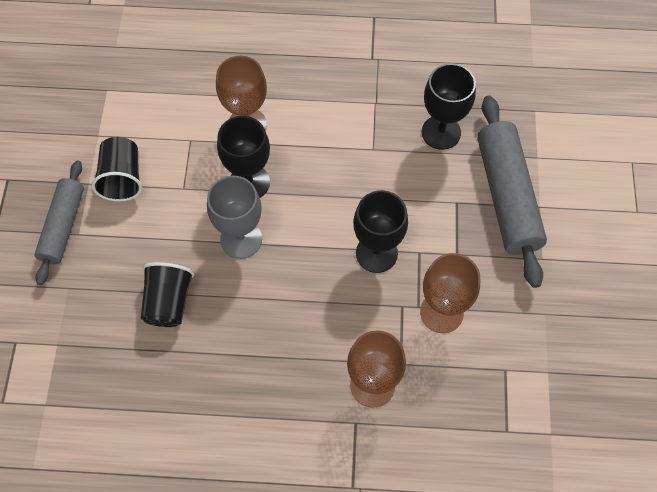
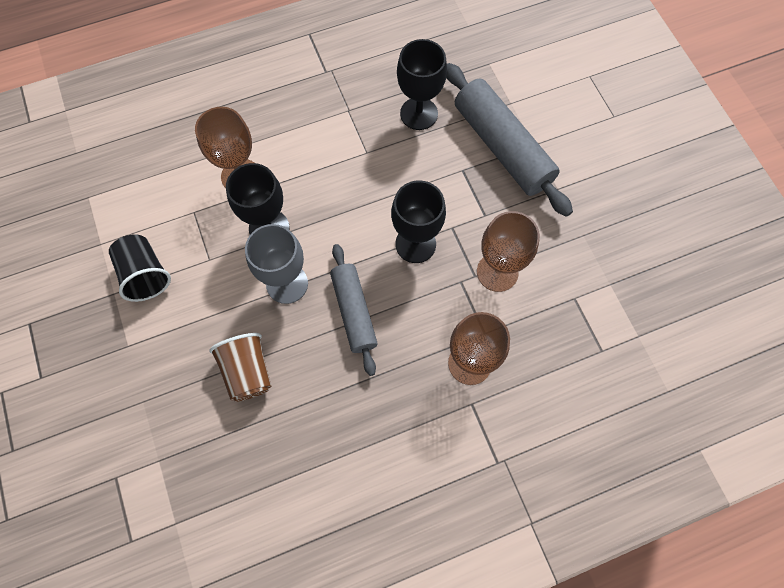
camera: 25 degrees left, 5 degrees up
(63, 226) = (108, 345): grey rolling pin -> grey rolling pin (354, 312)
(168, 302) = (248, 372): black cup -> brown cup

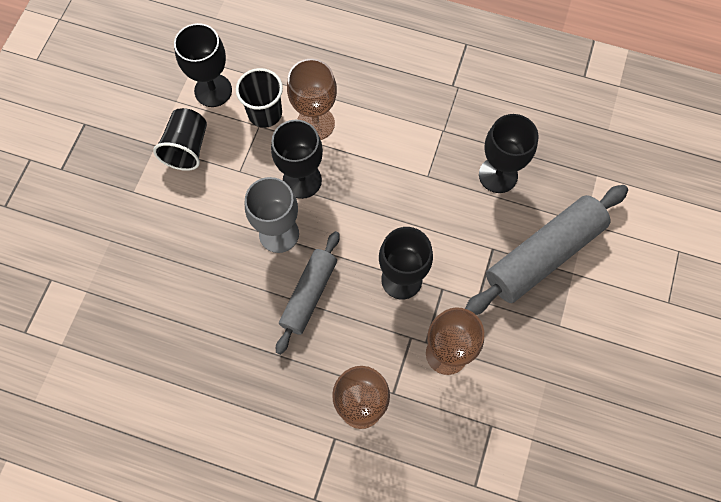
camera: 40 degrees right, 0 degrees up
(127, 212) = (213, 90): none -> black goblet
(190, 198) = (265, 113): none -> black cup
(248, 372) = (196, 277): brown cup -> none
(502, 147) = (543, 255): grey rolling pin -> grey rolling pin turned 45 degrees clockwise

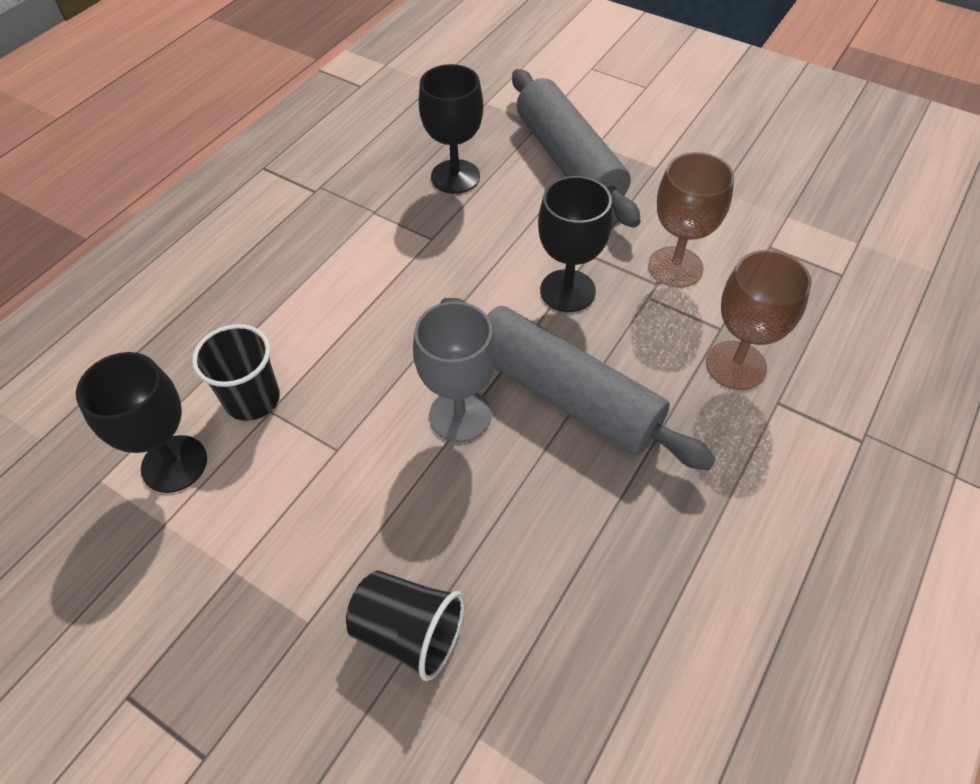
camera: 75 degrees left, 15 degrees down
(187, 148) = (262, 520): black cup -> black cup (409, 632)
(302, 180) = (384, 372): black goblet -> none
(309, 295) = (565, 395): grey rolling pin -> grey rolling pin, size x1.58
(315, 123) = (300, 340): brown goblet -> none

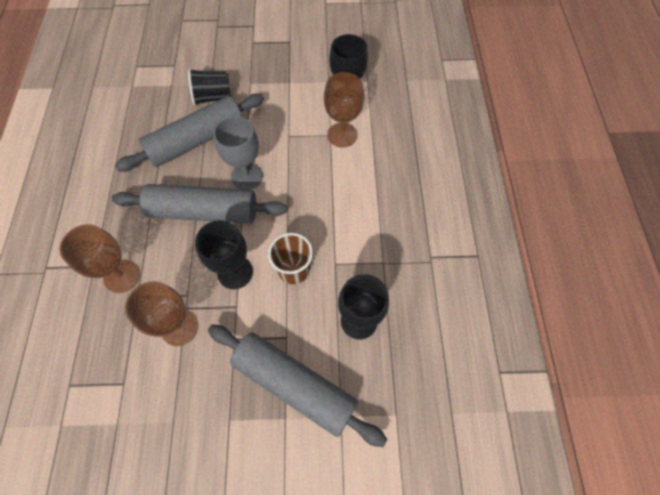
camera: 145 degrees right, 10 degrees up
(252, 399) = (342, 135): black cup -> brown goblet
(488, 257) = (294, 270): none -> brown cup
(503, 539) = (197, 140): none -> grey rolling pin

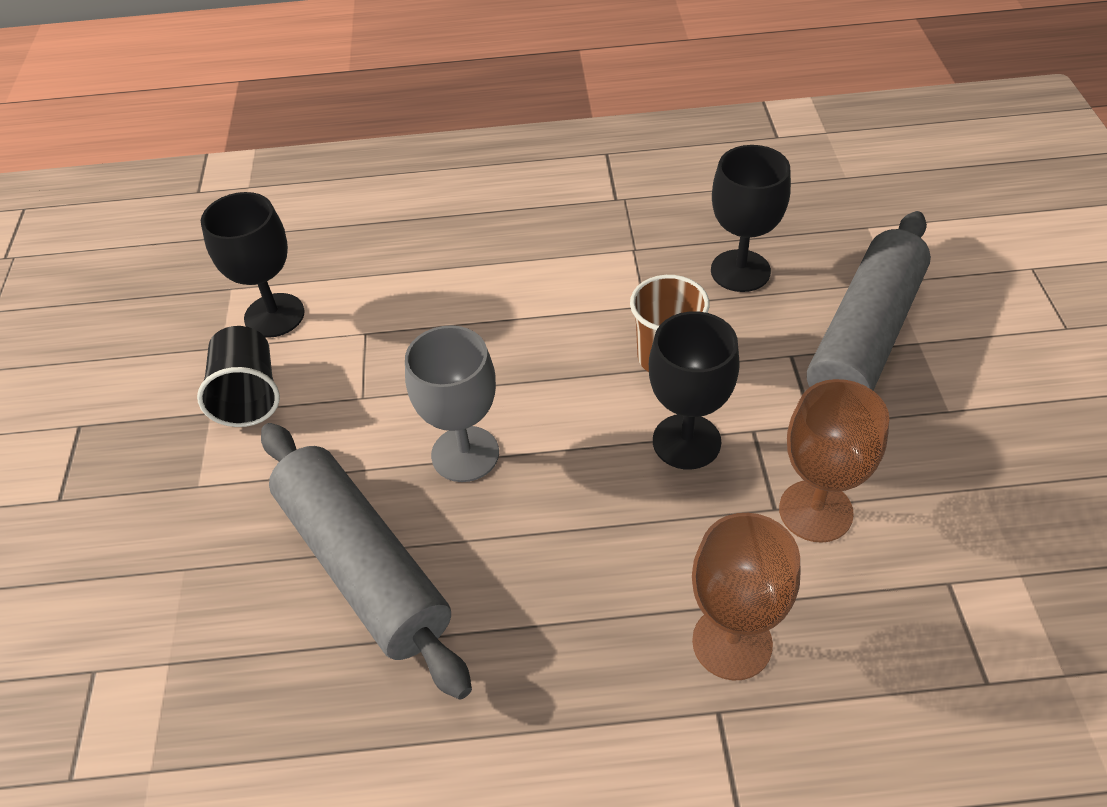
camera: 90 degrees left, 15 degrees down
(204, 212) = (557, 517): grey rolling pin -> none
(213, 97) = (230, 556): black cup -> black cup (248, 395)
(342, 135) = (367, 315): brown goblet -> none

